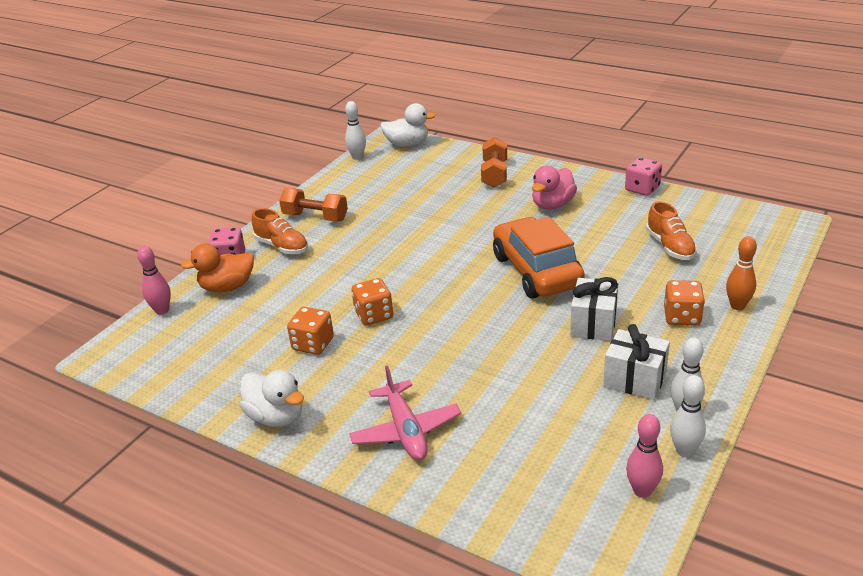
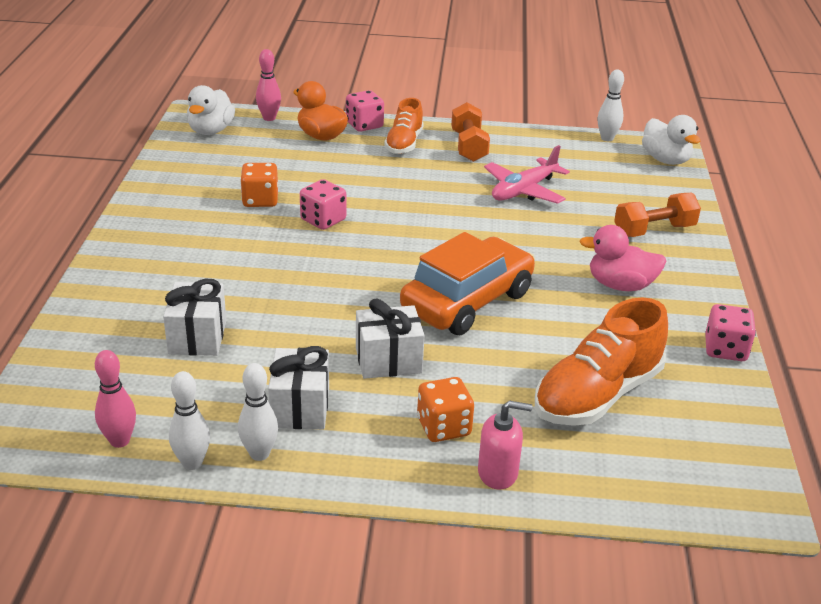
camera: 60 degrees right, 0 degrees up
(276, 417) = (152, 209): white duck -> white duck (211, 130)
(374, 315) = (323, 220): orange dice -> pink dice
(406, 430) = (159, 279): pink plane -> pink plane (524, 190)
(513, 420) = (197, 337): none -> white gift
(670, 247) = (597, 395): orange shoe -> orange shoe, size x1.63
(737, 306) = (498, 473): orange bowling pin -> pink soap dispenser

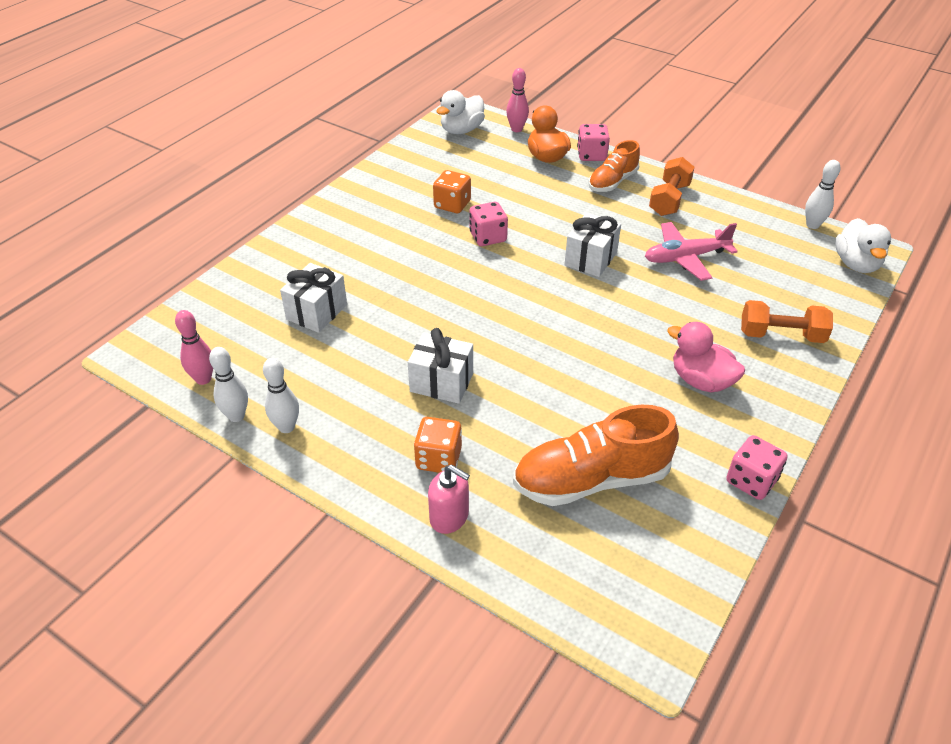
camera: 30 degrees right, 10 degrees up
(300, 407) = (344, 399): white gift -> white gift (591, 259)
(467, 301) = (548, 350): orange car -> none

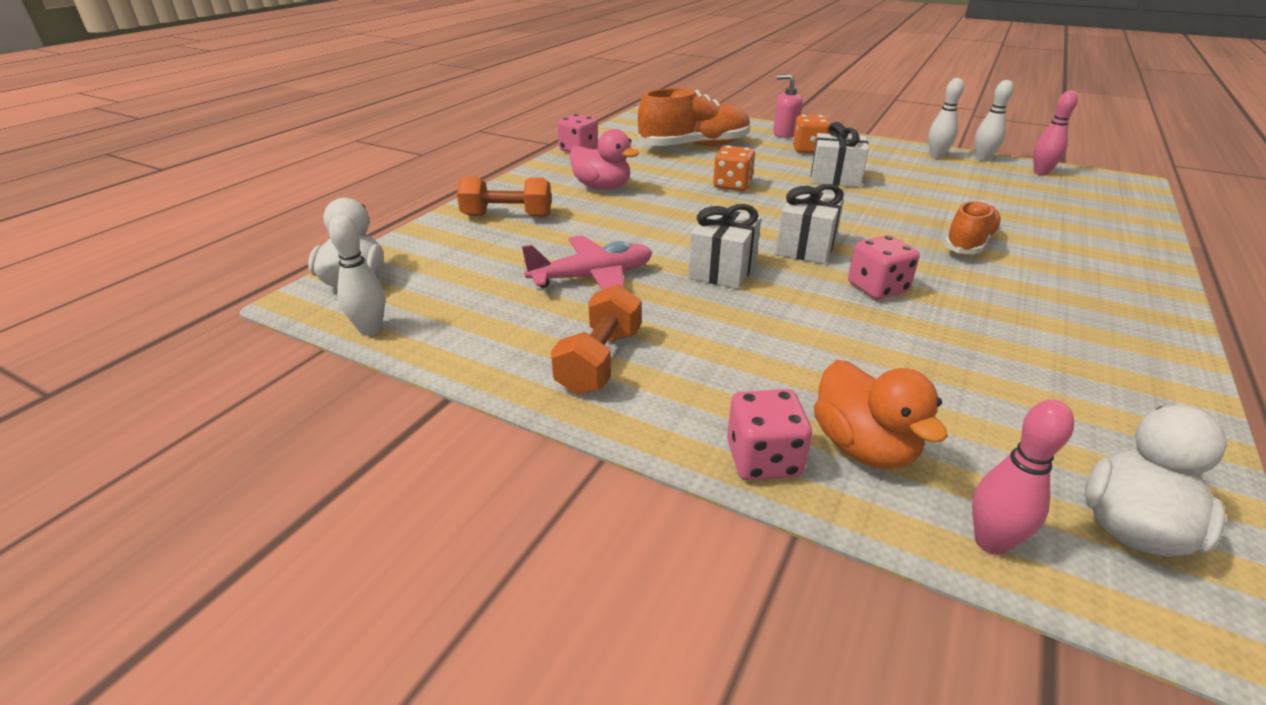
camera: 175 degrees right, 10 degrees down
(317, 312) = (1005, 212): white gift -> white gift (806, 247)
(452, 205) = (971, 331): orange dice -> orange dice (732, 185)
(612, 182) = (706, 391): orange shoe -> orange shoe (969, 244)

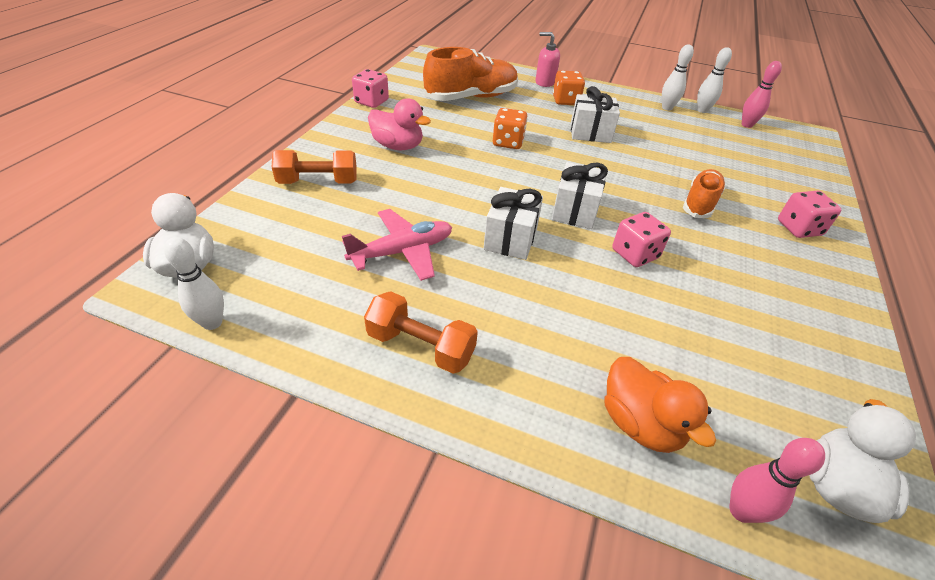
camera: 10 degrees left, 10 degrees up
(600, 361) = (420, 346): orange dumbbell -> orange dumbbell turned 75 degrees counterclockwise
(763, 459) = (565, 443): pink dice -> pink dice (799, 228)

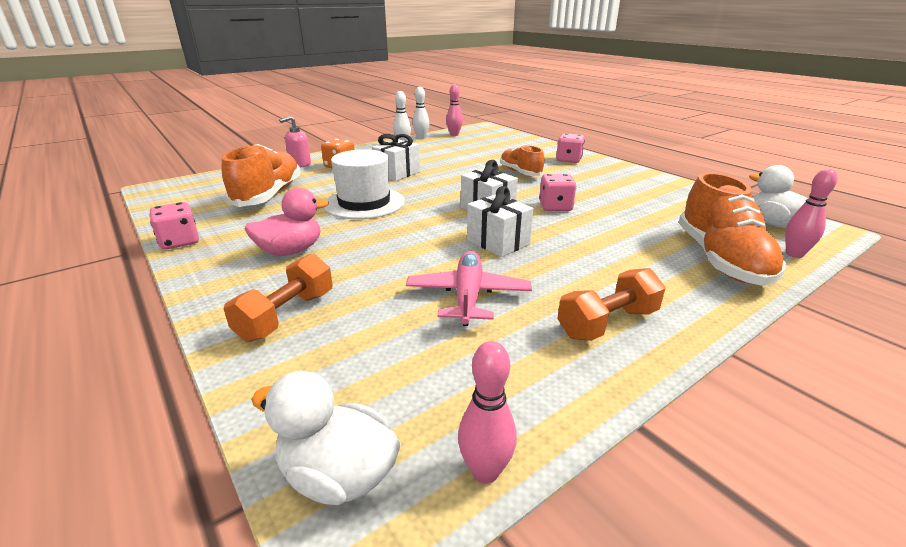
camera: 55 degrees left, 15 degrees down
(212, 323) = (485, 471): white bowling pin -> pink bowling pin
(508, 142) = (364, 203): orange dice -> white hat
(640, 423) = (721, 259): orange duck -> orange shoe

